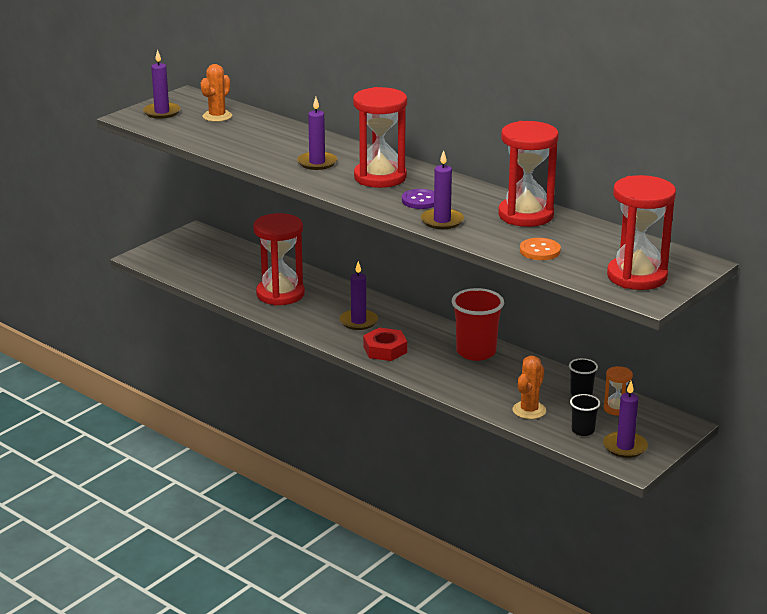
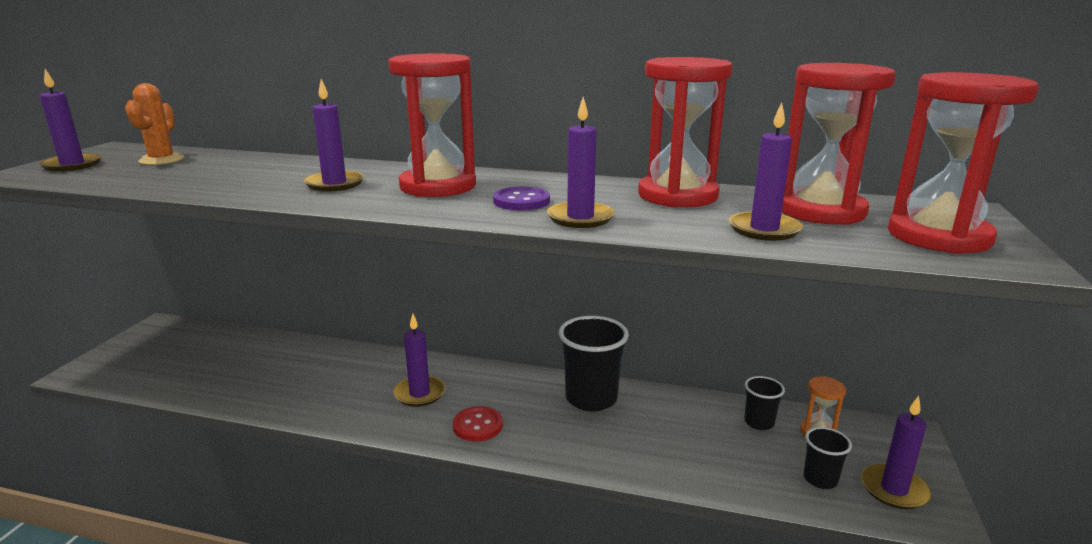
camera: 25 degrees left, 5 degrees down
(280, 294) = (297, 380): red hourglass -> red hourglass (820, 211)
(385, 350) = (478, 425): red nut -> red button
(476, 352) = (591, 398): red cup -> black cup
(529, 410) = (728, 467): orange cactus -> none
(540, 251) = (764, 229): orange button -> purple candle

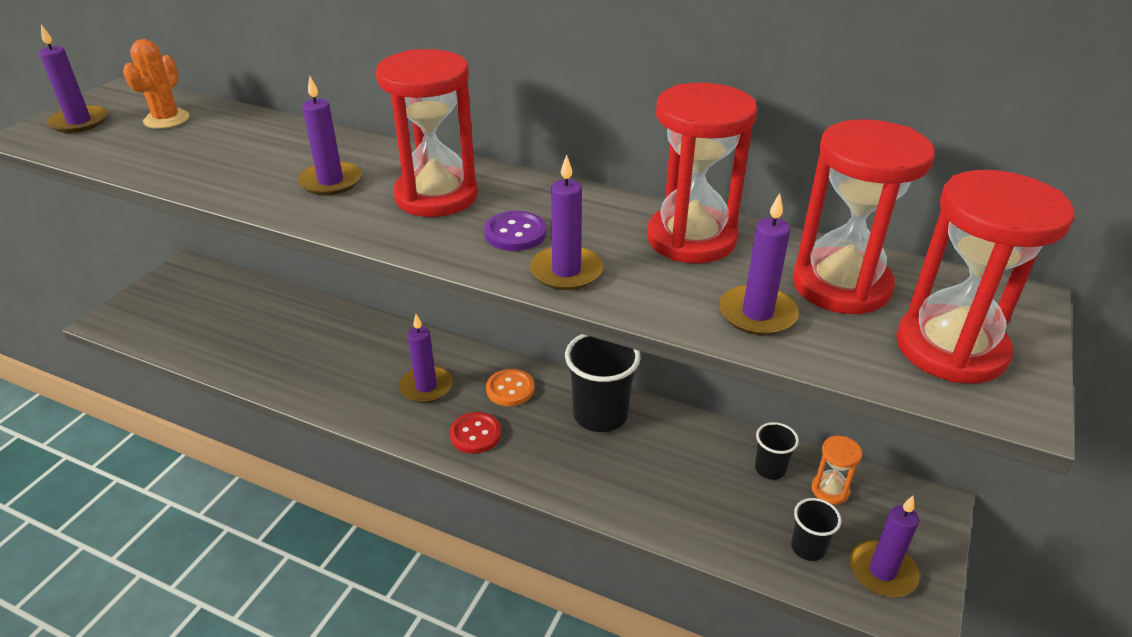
camera: 10 degrees right, 15 degrees up
(501, 387) = (510, 389): none -> orange button

